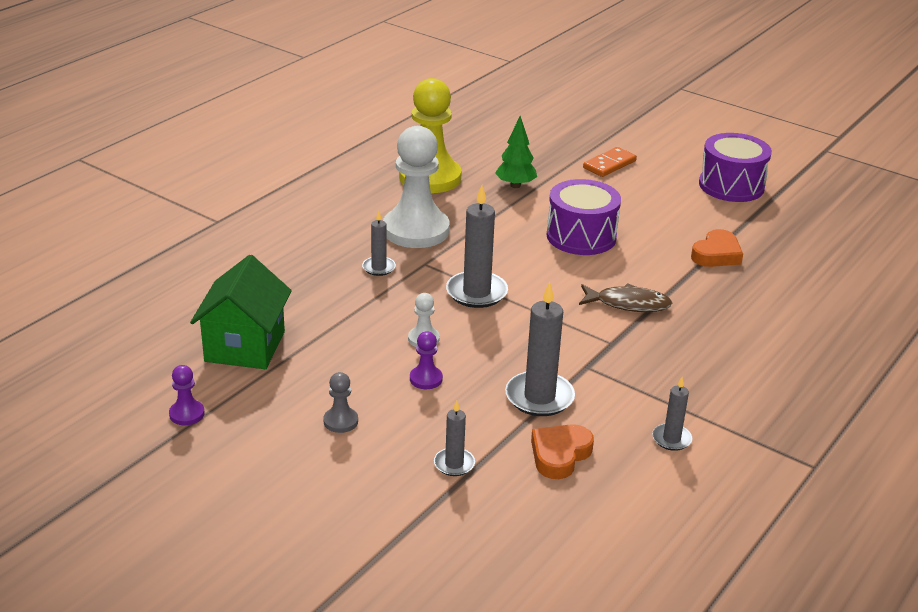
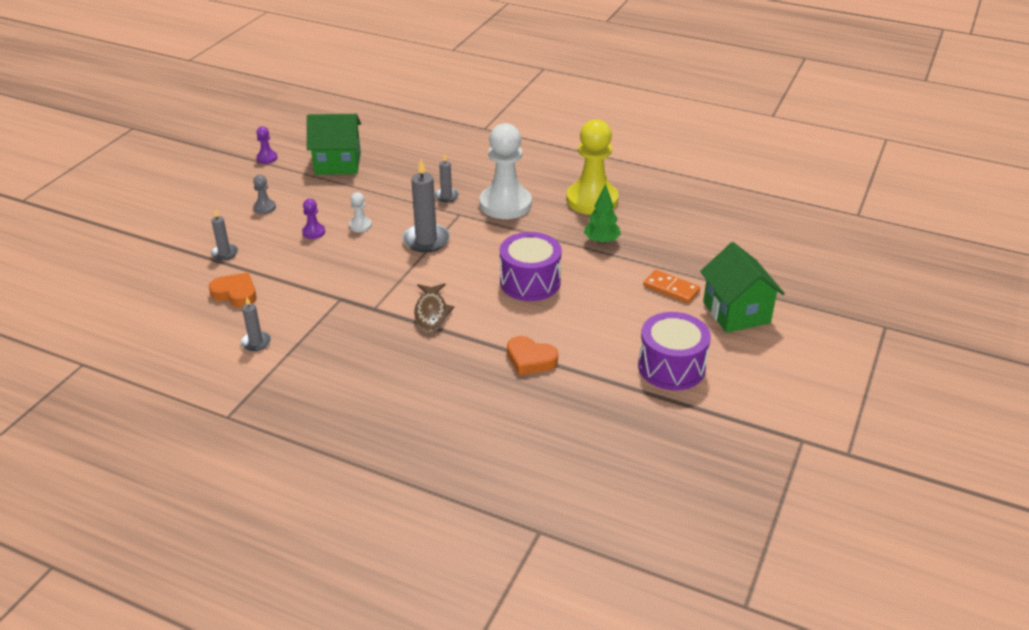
camera: 80 degrees right, 5 degrees up
(539, 397) = (299, 280): grey candle -> none
(652, 142) = (736, 312): none -> green house

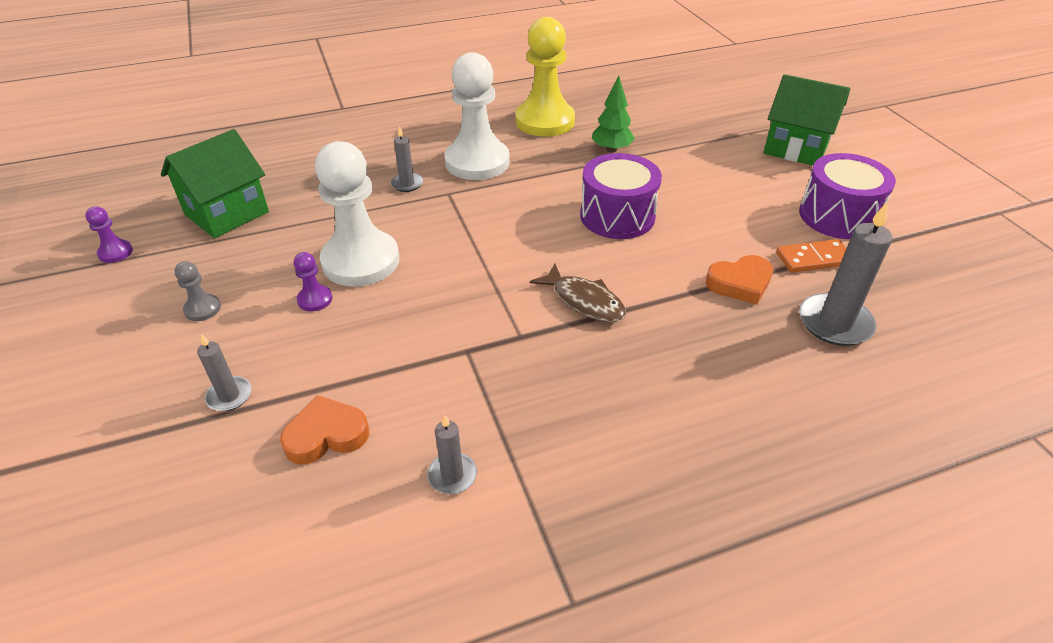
camera: 45 degrees left, 5 degrees up
(360, 225) = (361, 261): white pawn -> white pawn, size x2.39
(426, 240) = (457, 235): grey candle -> grey candle (835, 323)
(671, 288) = (725, 156): orange domino -> orange domino (813, 259)

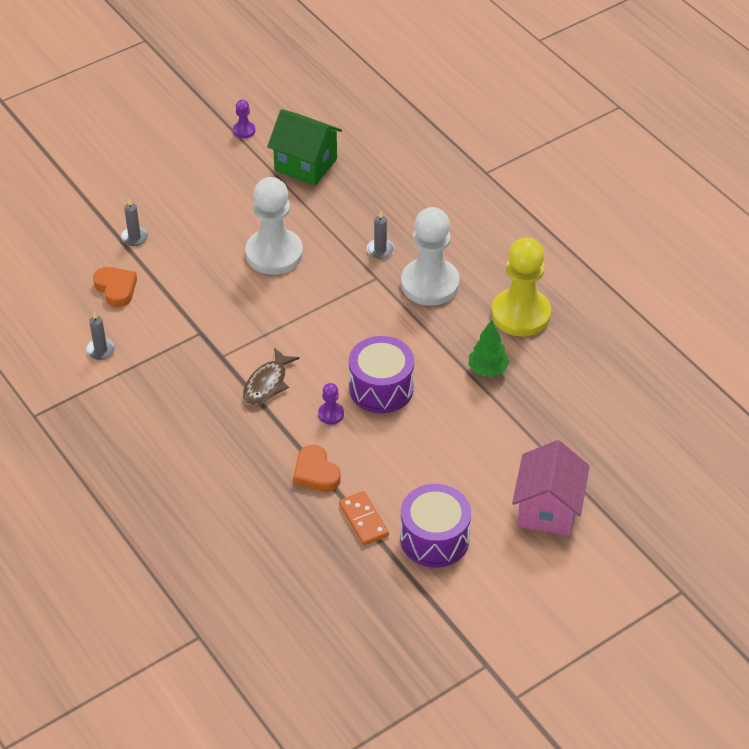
camera: 75 degrees right, 5 degrees up
(202, 309) = (202, 195): grey pawn -> none
(315, 299) = (227, 244): purple pawn -> purple pawn (331, 414)
(796, 148) = (548, 509): green house -> pink house
(835, 323) = (285, 531): grey candle -> none

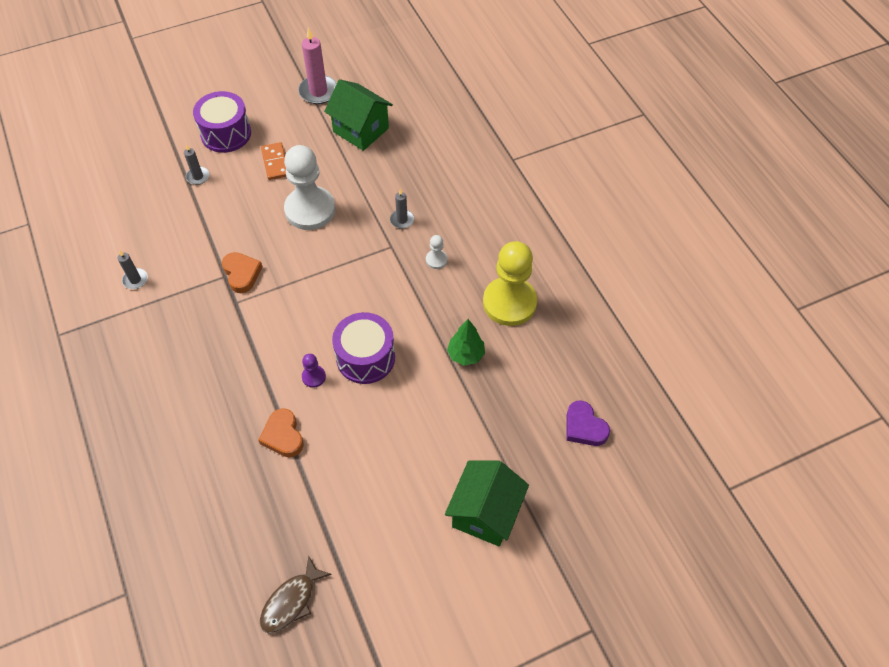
camera: 10 degrees right, 10 degrees up
(116, 289) = (167, 223): orange heart -> orange heart (242, 274)
(244, 130) = (318, 91): purple pawn -> pink candle
(267, 384) = (266, 336): brown fish -> brown fish (291, 601)
(364, 520) = (312, 494): orange domino -> orange domino (275, 162)
(430, 284) = (436, 260): white pawn -> white pawn, size x0.42
(434, 539) = (371, 526): purple drum -> purple drum (226, 133)
(548, 509) = (485, 513): pink house -> green house
(629, 418) = (584, 427): none -> purple heart

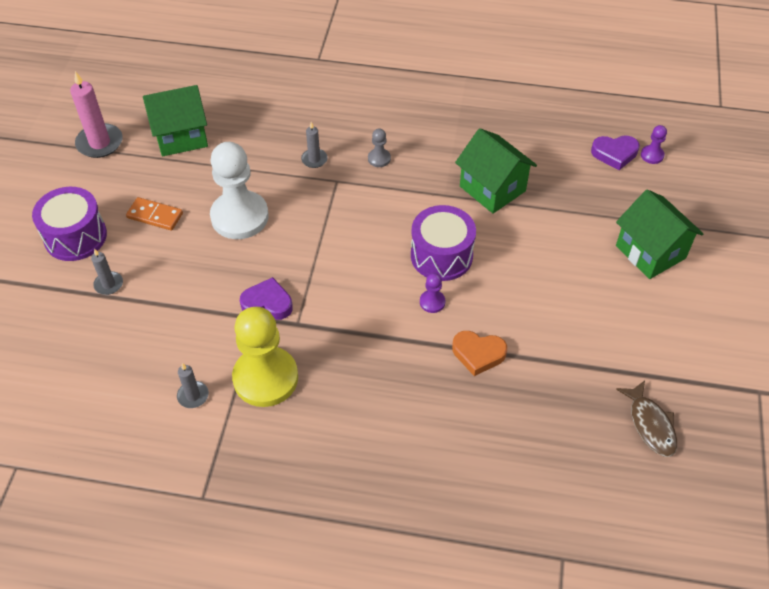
camera: 55 degrees left, 5 degrees down
(242, 274) = (267, 303): orange heart -> purple heart
(436, 260) = (379, 158): white pawn -> grey pawn
(466, 355) = (492, 189): green tree -> green house
(509, 303) = (463, 136): yellow pawn -> yellow pawn (265, 378)
(608, 459) = (652, 155): none -> purple pawn

